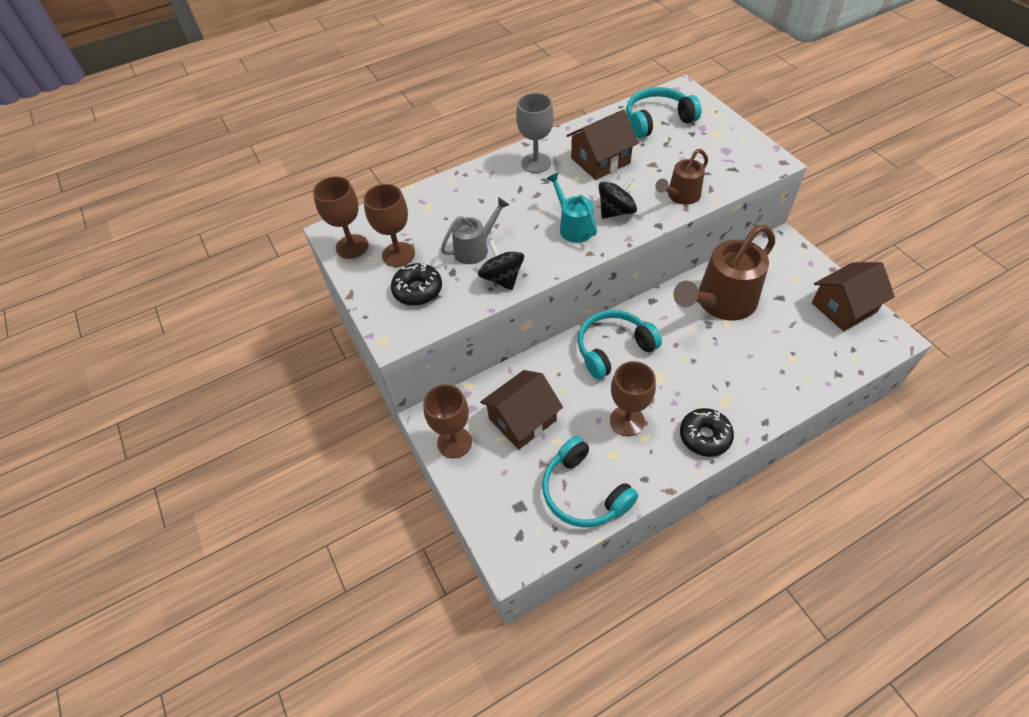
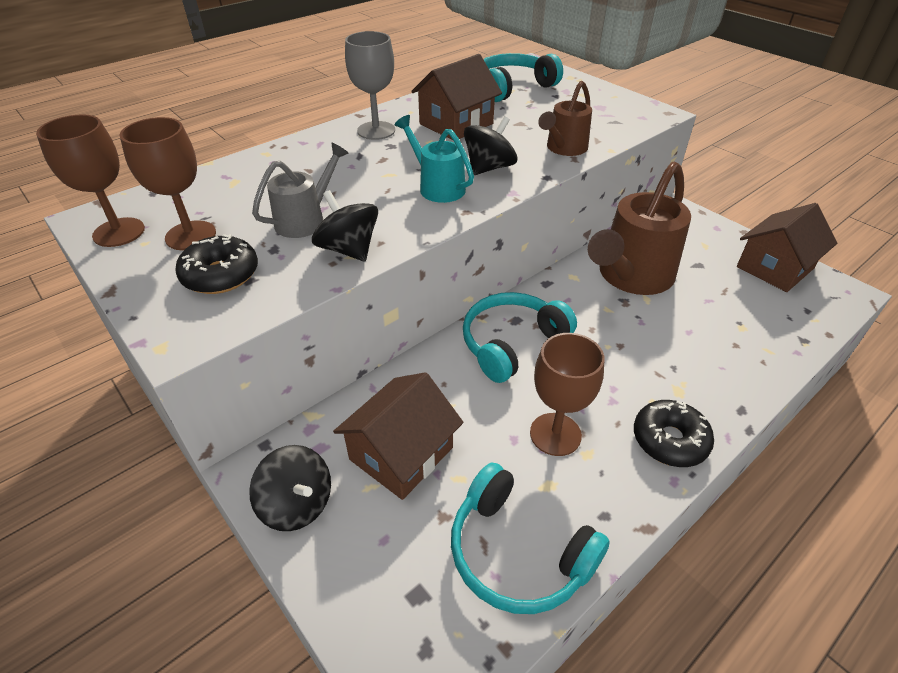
camera: 15 degrees left, 10 degrees down
(454, 442) = (297, 504): brown goblet -> black spinning top

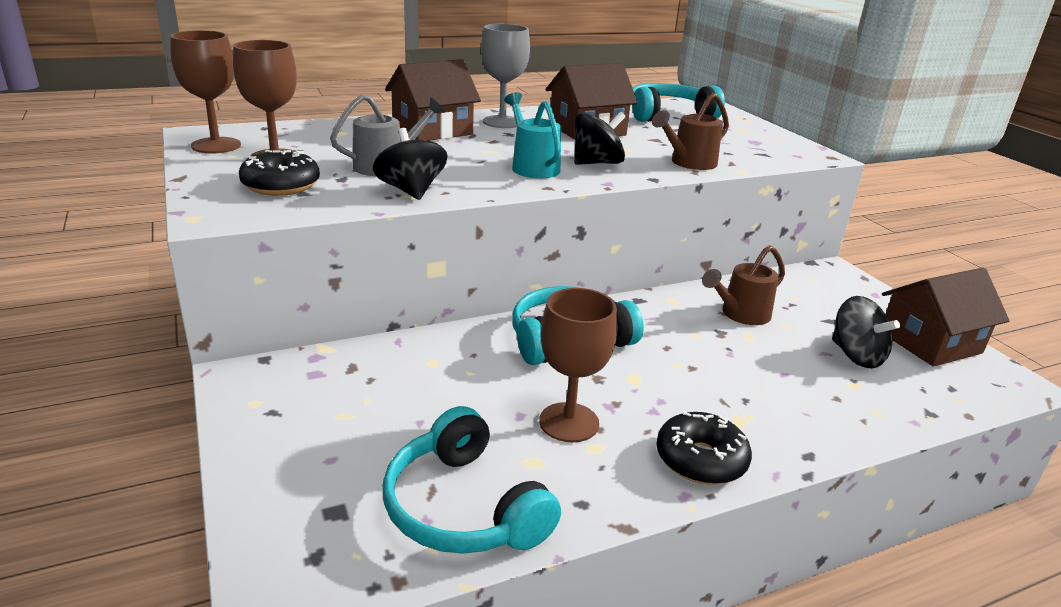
camera: 15 degrees right, 15 degrees down
(297, 504) = (265, 410): black spinning top -> black spinning top (856, 356)
(401, 453) = (393, 397): brown house -> brown house (432, 130)
(630, 277) = (740, 314): brown watering can -> brown watering can, size x0.54

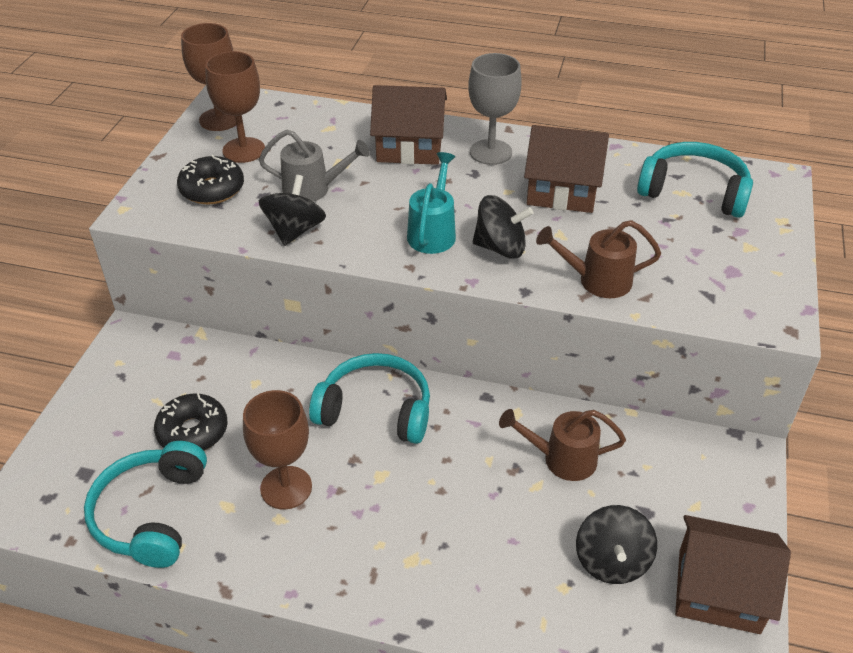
camera: 40 degrees right, 15 degrees up
(700, 460) = (338, 574): black donut -> black donut (193, 431)

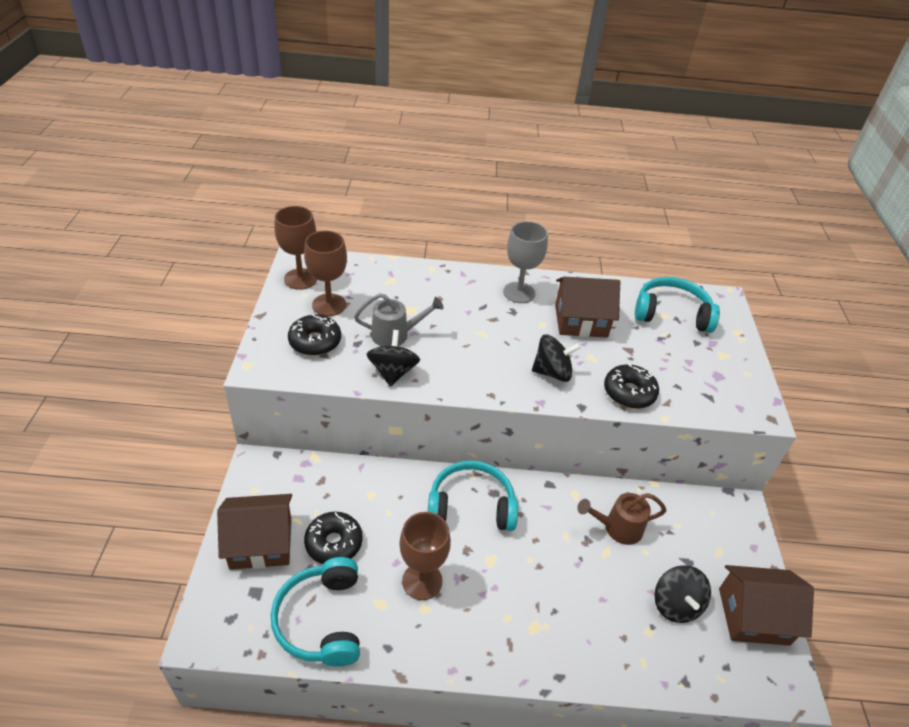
camera: 15 degrees left, 0 degrees up
(410, 147) = (457, 292): brown house -> brown house (261, 543)
(433, 232) = (499, 363): turquoise watering can -> none
(596, 280) = (629, 392): brown watering can -> black donut

